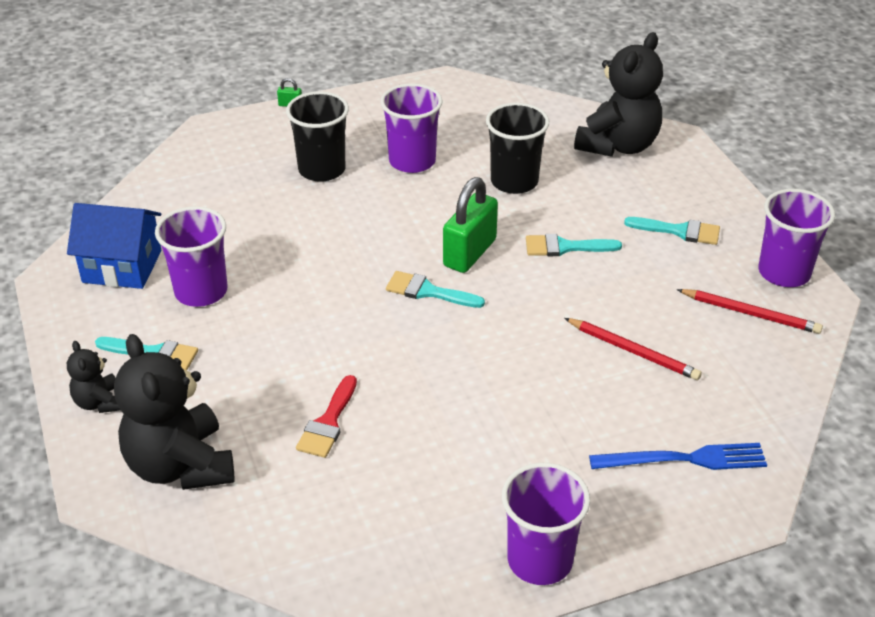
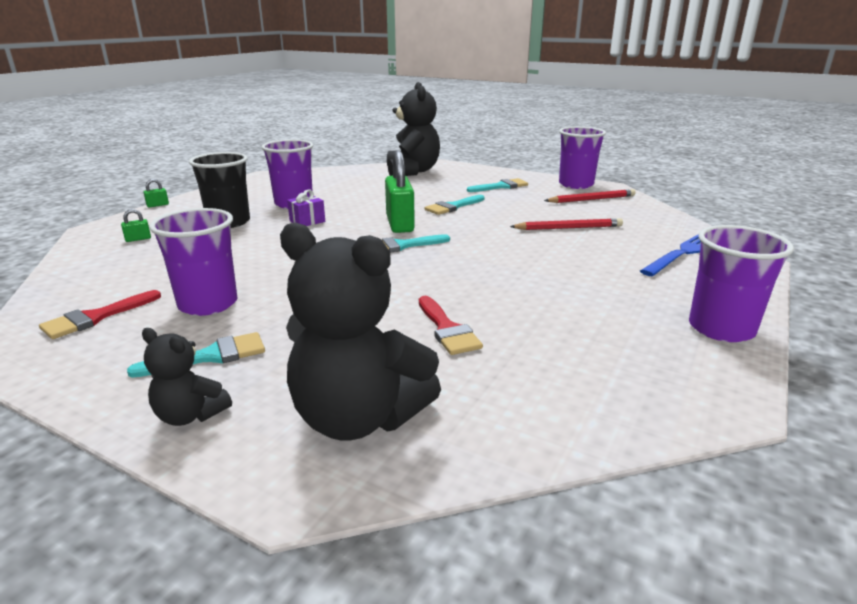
camera: 40 degrees left, 15 degrees down
(122, 266) = (96, 317): blue house -> red brush
(228, 163) = (138, 239): none -> green padlock
(390, 203) = (307, 221): none -> purple gift
(514, 181) = (376, 194): black cup -> none

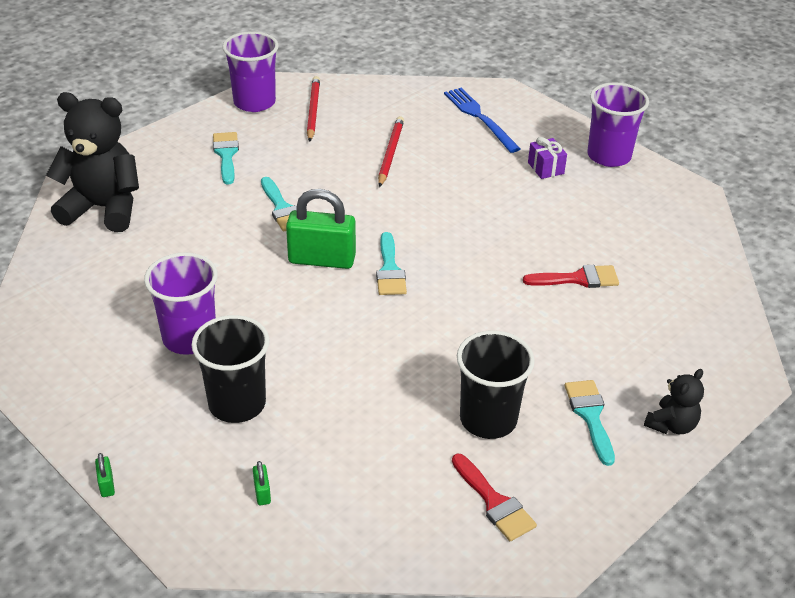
camera: 75 degrees left, 15 degrees up
(208, 304) = (488, 419): purple cup -> black cup
(307, 221) = (272, 331): purple gift -> purple gift (545, 168)
(358, 418) = (686, 343): black teddy bear -> none

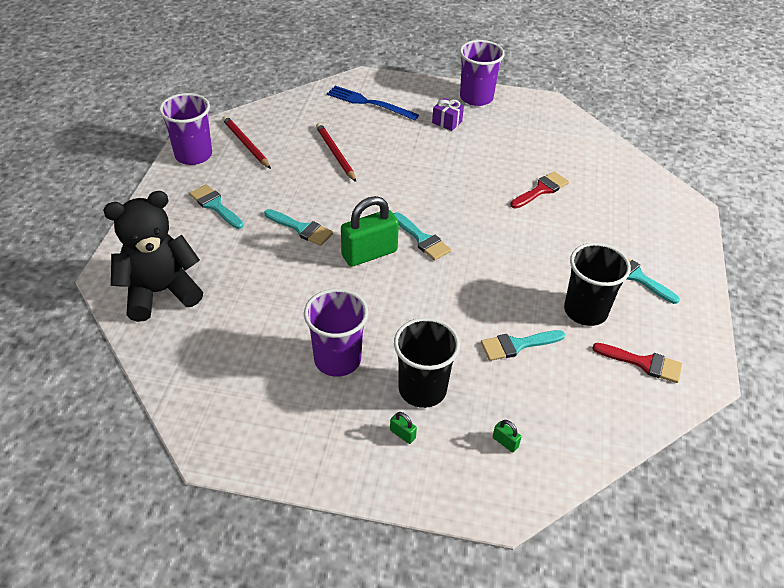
camera: 35 degrees left, 5 degrees up
(106, 485) = (396, 503): green padlock -> green padlock (402, 434)
(375, 413) = (517, 345): none -> turquoise brush
(671, 425) = (683, 259): black teddy bear -> none

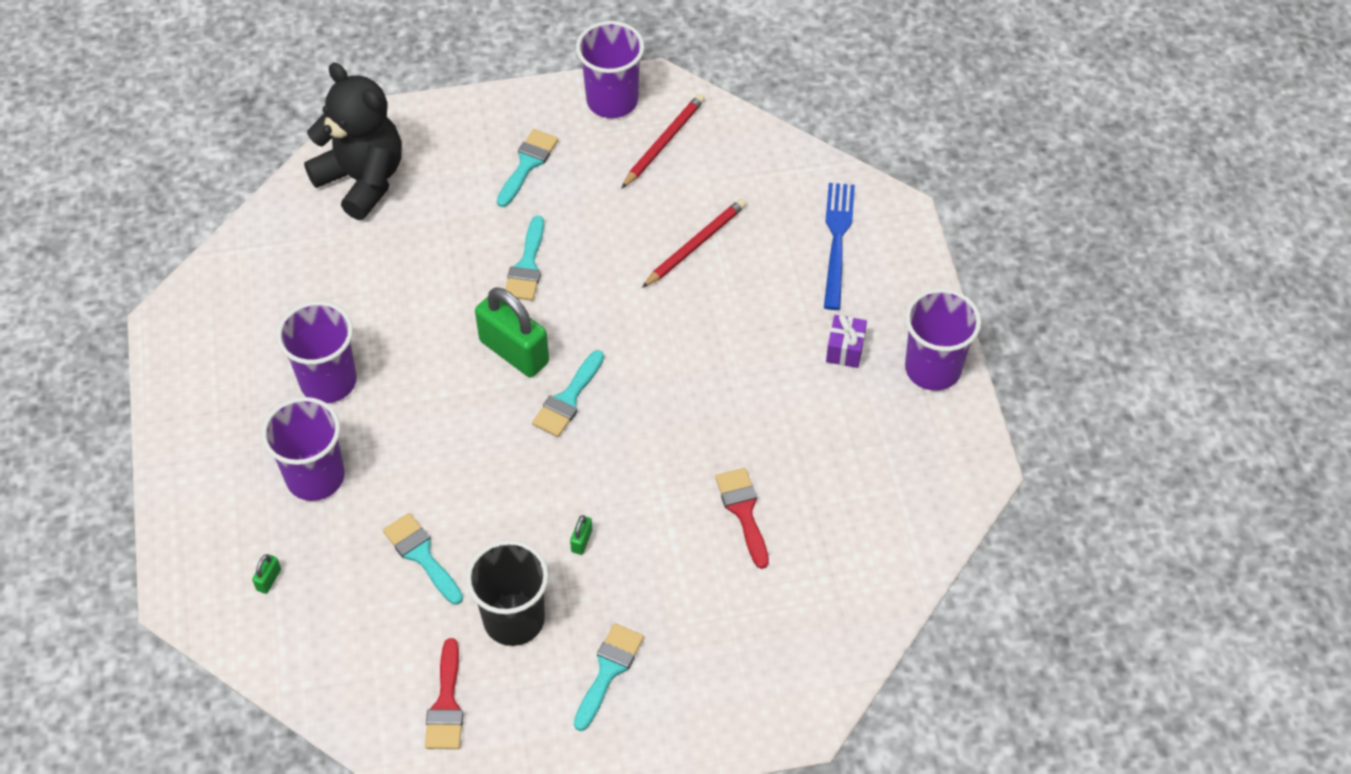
camera: 70 degrees right, 10 degrees up
(402, 434) = (246, 477): green padlock -> green padlock (581, 541)
(422, 389) = (315, 477): black cup -> purple cup
(541, 190) = (743, 511): red brush -> red brush turned 135 degrees counterclockwise

